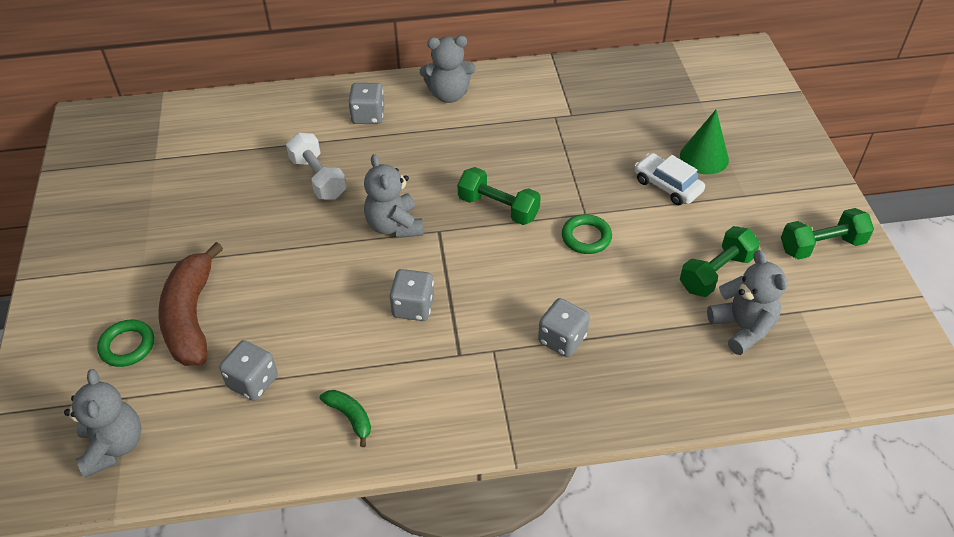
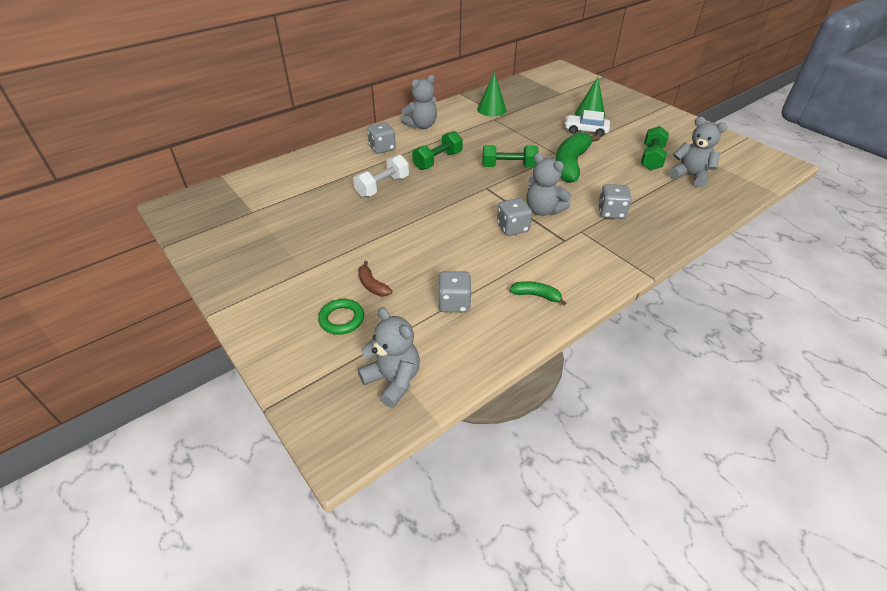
camera: 30 degrees left, 5 degrees down
(191, 316) = (372, 285): brown banana -> brown banana, size x0.46
(318, 178) = (382, 186): white dumbbell -> white dumbbell turned 75 degrees counterclockwise
(394, 226) = (457, 194): grey teddy bear -> grey teddy bear (543, 210)
(567, 98) = (491, 109): none -> green cone
(586, 237) = (571, 164): green ring -> green banana
(821, 246) = (684, 132): green dumbbell -> green dumbbell (438, 161)

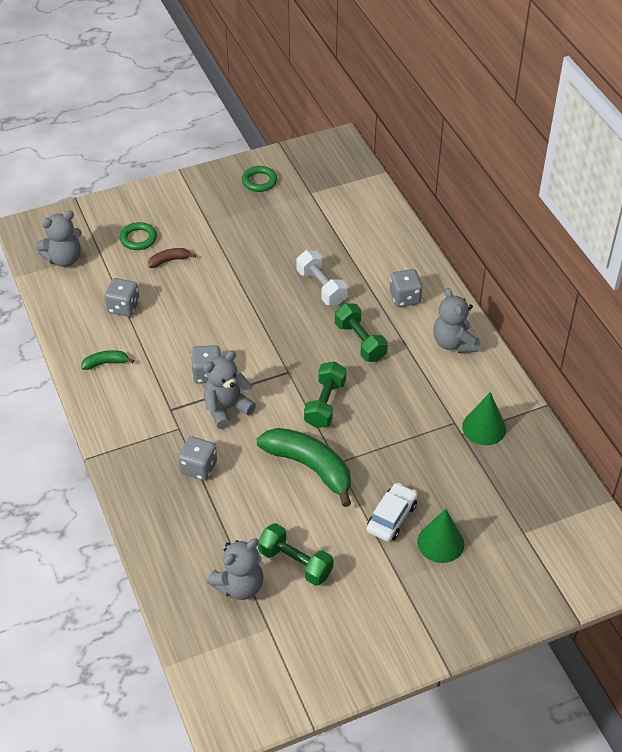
camera: 105 degrees right, 5 degrees up
(234, 247) = (259, 181): none -> green ring
(536, 295) = (106, 363): green banana -> green banana turned 135 degrees counterclockwise

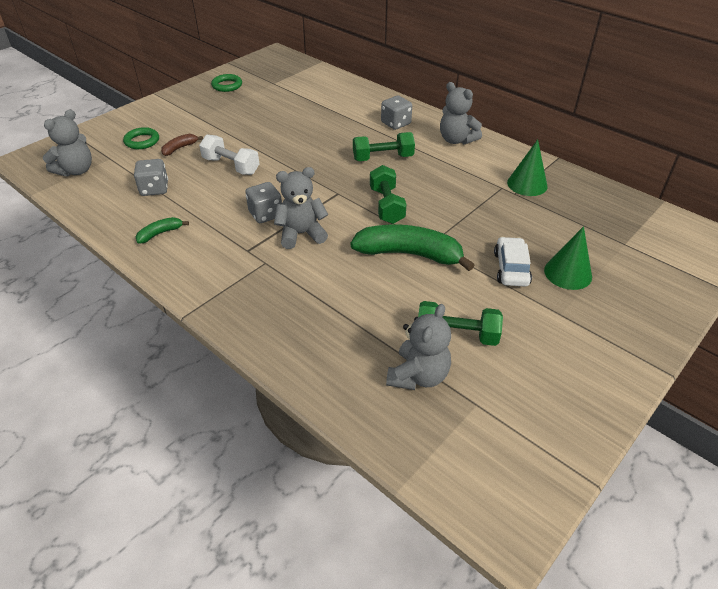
camera: 25 degrees left, 5 degrees down
(199, 467) = (305, 287): grey dice -> none
(227, 408) = (301, 234): grey teddy bear -> grey teddy bear turned 45 degrees clockwise
(321, 287) = (324, 133): white dumbbell -> white dumbbell (231, 166)
(360, 342) = (383, 158): green dumbbell -> green dumbbell turned 45 degrees counterclockwise

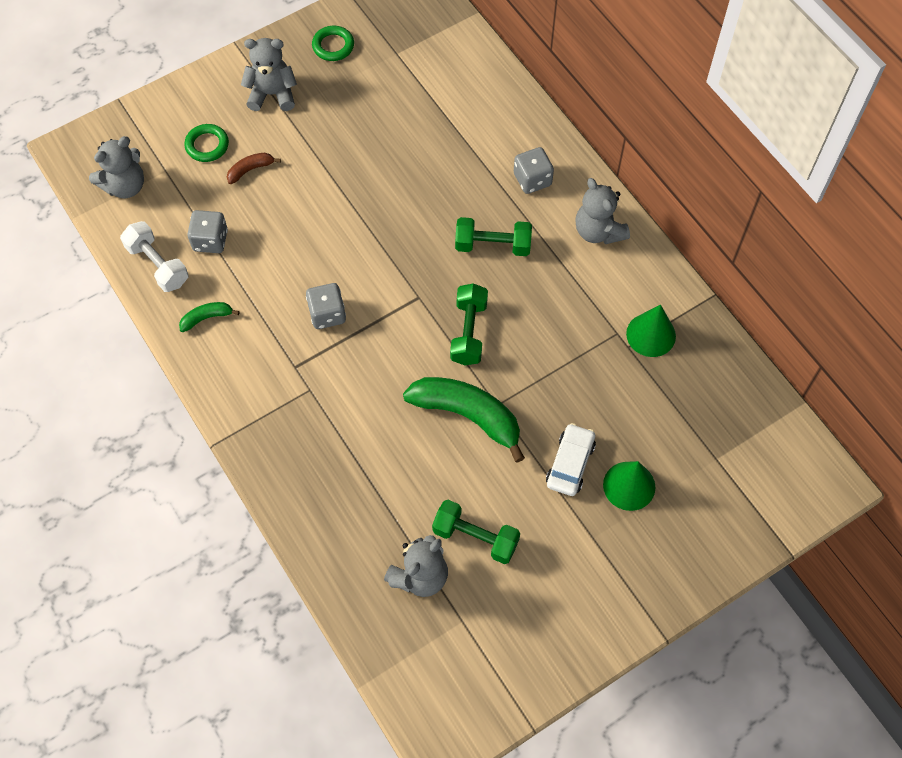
camera: 15 degrees right, 20 degrees up
(231, 166) = (305, 218): white dumbbell -> white dumbbell (158, 265)
(301, 234) = (359, 355): grey teddy bear -> grey teddy bear (272, 94)

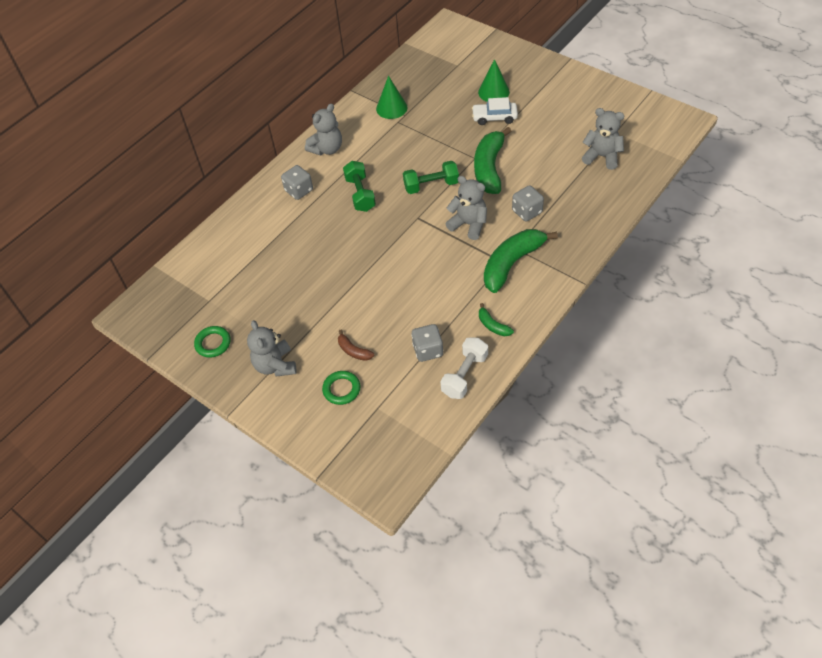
camera: 105 degrees left, 10 degrees down
(125, 186) = (403, 430): grey teddy bear -> grey teddy bear (469, 224)
(286, 375) = (512, 263): none -> green banana
(327, 314) = (454, 259): grey dice -> grey dice (527, 212)
(475, 537) = (564, 141): green dumbbell -> none

